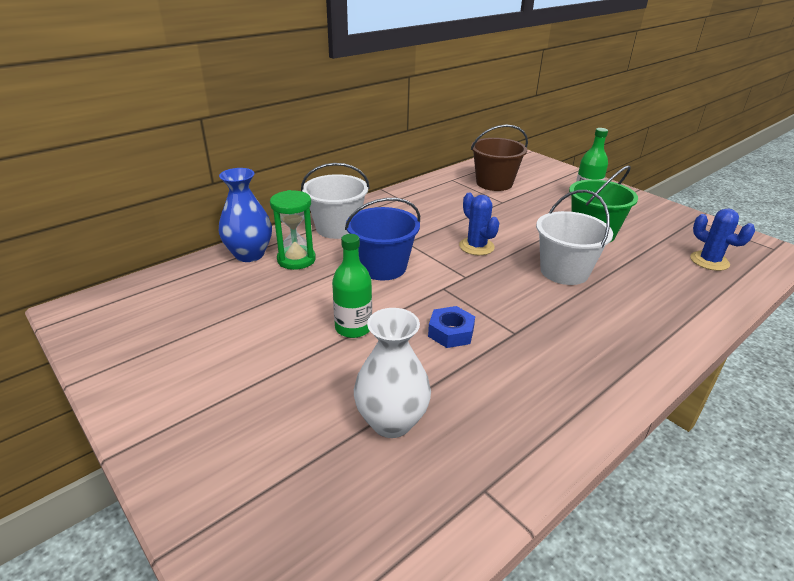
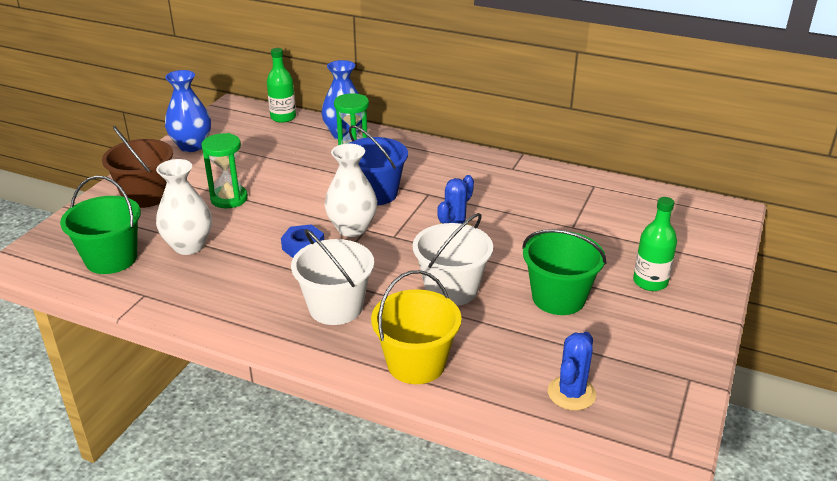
camera: 65 degrees right, 0 degrees up
(134, 368) = (192, 146): none -> blue vase
(306, 363) = (229, 199): none -> green hourglass
(337, 228) = (421, 155): white bucket -> white bucket (336, 307)
(353, 328) = (280, 204): green bottle -> green bottle (283, 117)
(372, 514) = (111, 259): none -> green bucket
(437, 295) = (352, 229): none -> white vase
(494, 183) = (617, 212): brown bucket -> brown bucket (146, 195)
(666, 316) = (416, 363): none -> yellow bucket

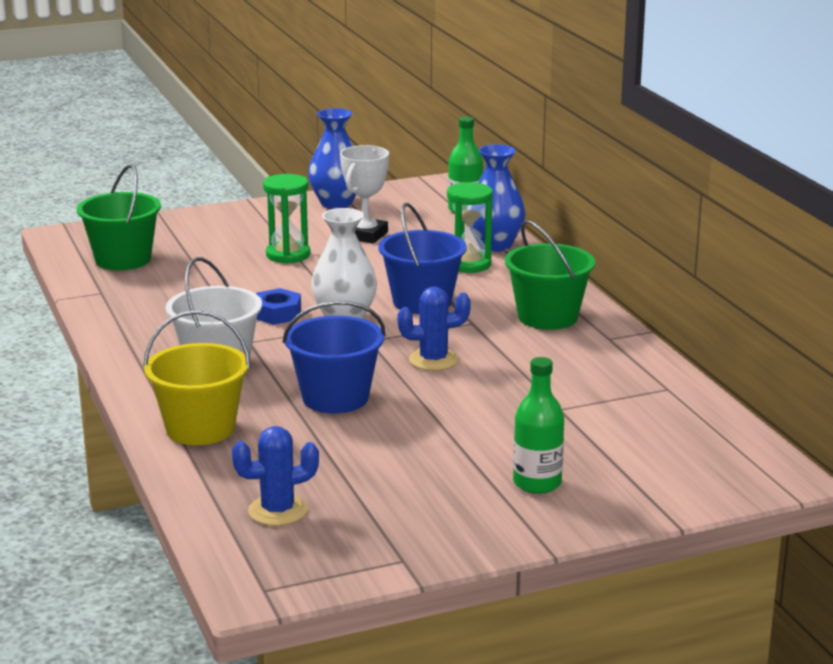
camera: 45 degrees right, 10 degrees down
(146, 195) = (229, 226): brown bucket -> none
(189, 246) = (192, 275): white vase -> none
(254, 161) = (365, 235): none -> white trophy
(451, 289) = (335, 398): white bucket -> blue bucket
(558, 298) = (417, 449): green bucket -> green bucket (548, 317)

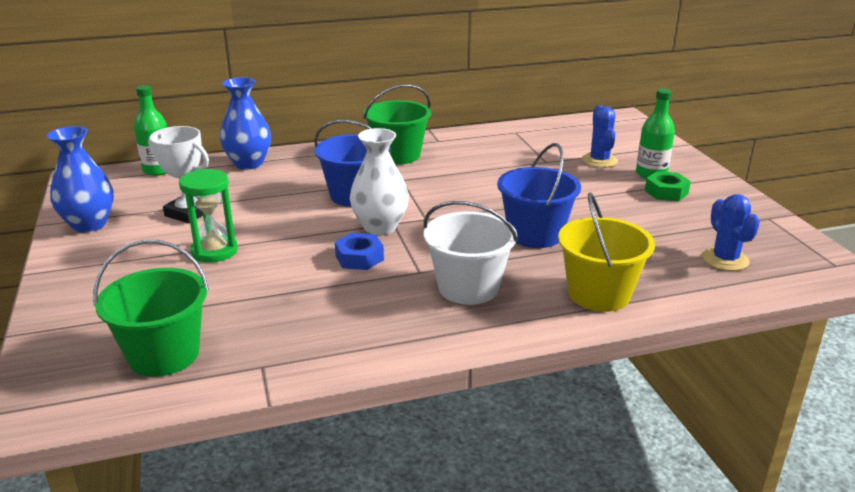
camera: 85 degrees left, 5 degrees up
(433, 360) = (467, 196): blue cactus -> blue cactus (599, 160)
(468, 264) = (284, 175): green hourglass -> none
(475, 489) = (666, 192): none -> green nut

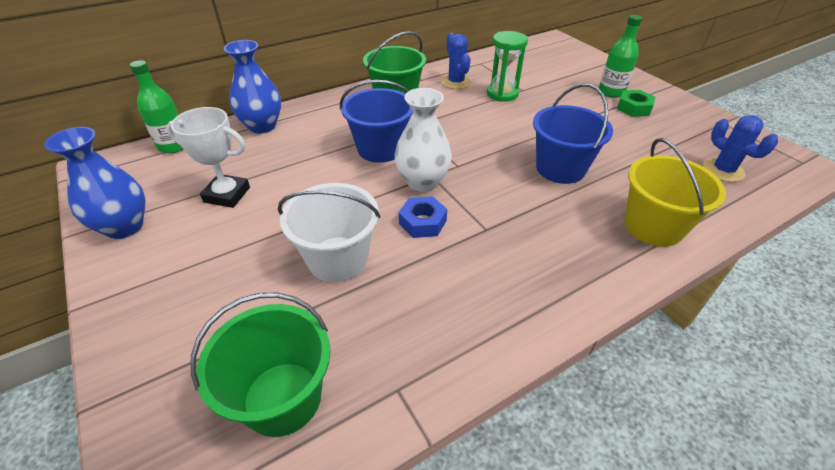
camera: 15 degrees left, 15 degrees up
(214, 251) = (275, 239): green hourglass -> green hourglass (502, 94)
(468, 287) = (540, 240): white bucket -> white bucket (337, 259)
(599, 160) = (563, 83): blue cactus -> blue cactus (456, 82)

